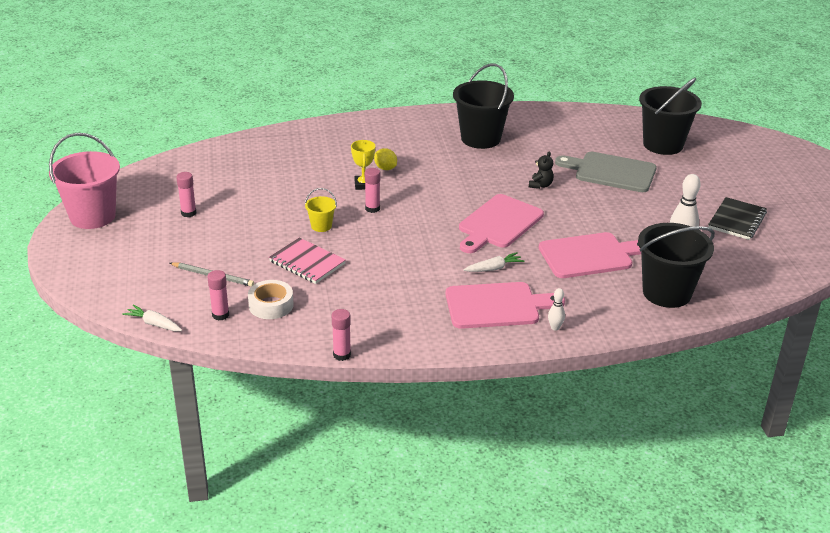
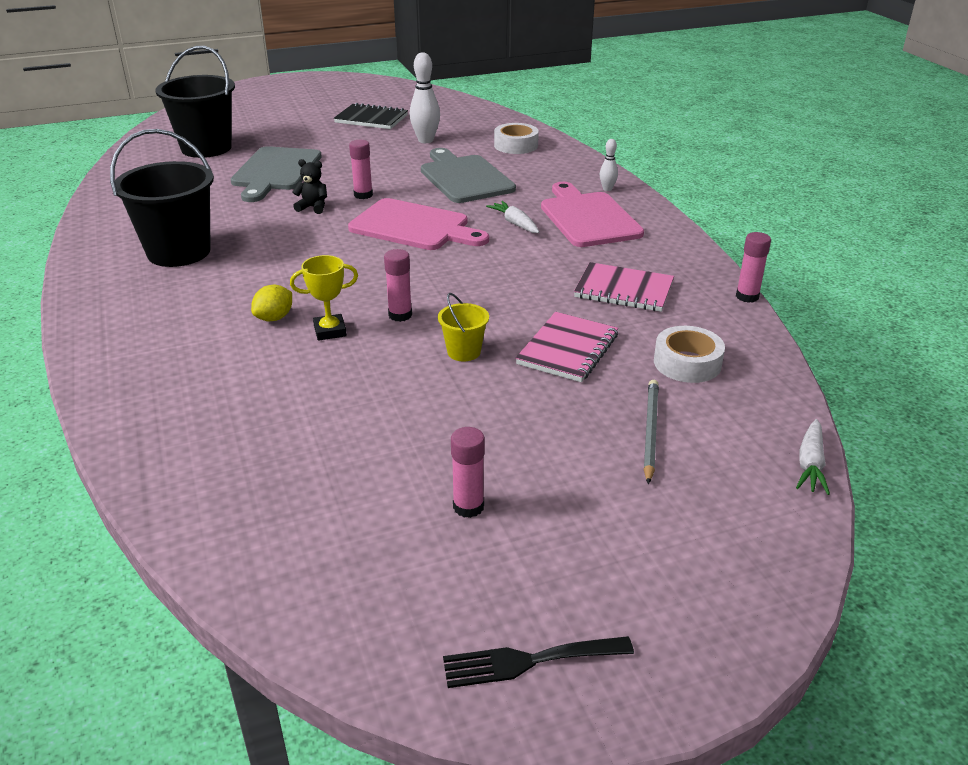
camera: 100 degrees left, 0 degrees up
(92, 216) = (529, 661): pink bucket -> black fork
(220, 315) = (740, 403): pink glue stick -> pink glue stick (363, 195)
(372, 299) = (623, 290): none -> pink notebook
(589, 255) = (464, 178): pink cutting board -> grey cutting board
(666, 293) = (516, 145): black bucket -> white tape

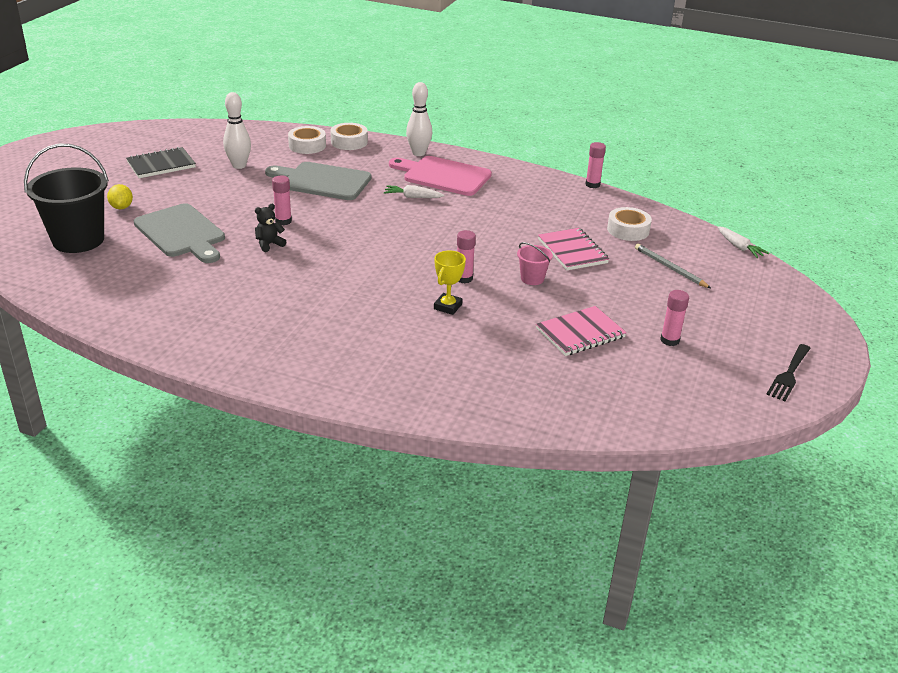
camera: 50 degrees left, 0 degrees up
(179, 252) = (248, 316): black bucket -> none
(274, 318) = (402, 317): yellow lemon -> yellow lemon (121, 207)
(414, 226) = (360, 226): pink cutting board -> none
(464, 352) = (532, 279): yellow bucket -> pink bucket
(560, 155) = (349, 142): none -> white tape
(607, 189) = (418, 153): white bowling pin -> white bowling pin, size x1.85
(623, 290) = (538, 208): pink notebook -> pink notebook (580, 333)

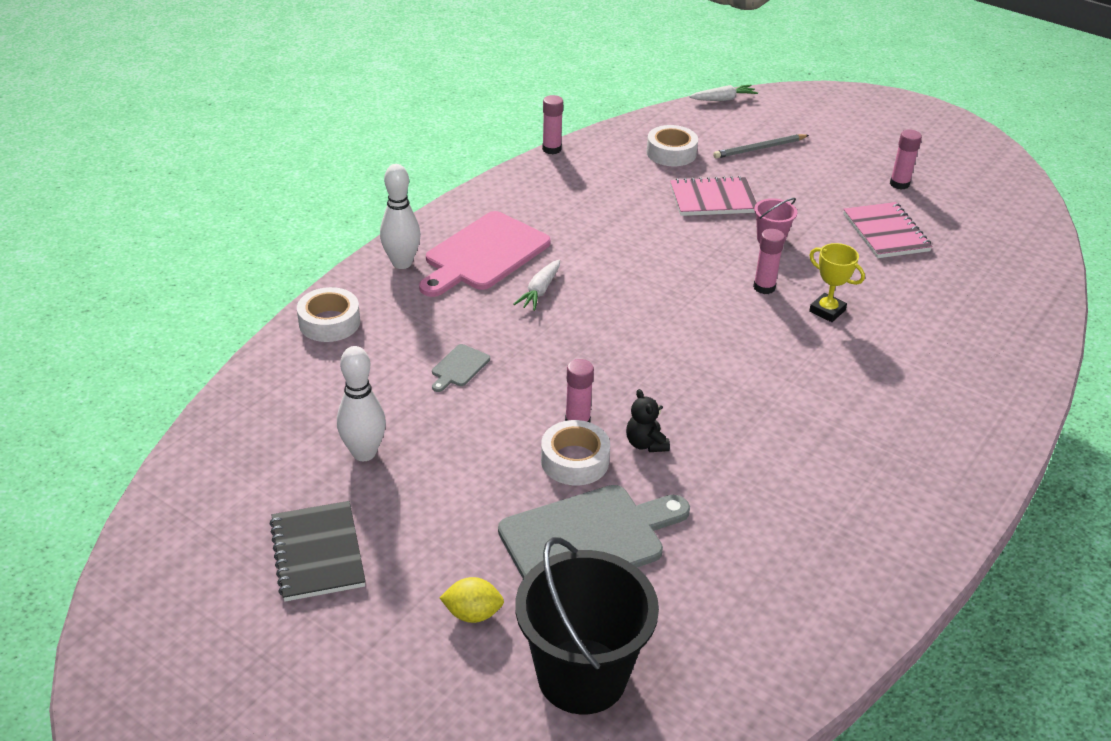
camera: 75 degrees left, 5 degrees up
(307, 145) = (321, 368): white tape -> white tape (574, 460)
(322, 181) = (459, 367): grey cutting board -> grey cutting board, size x0.43
(789, 375) = (955, 138): black fork -> none

